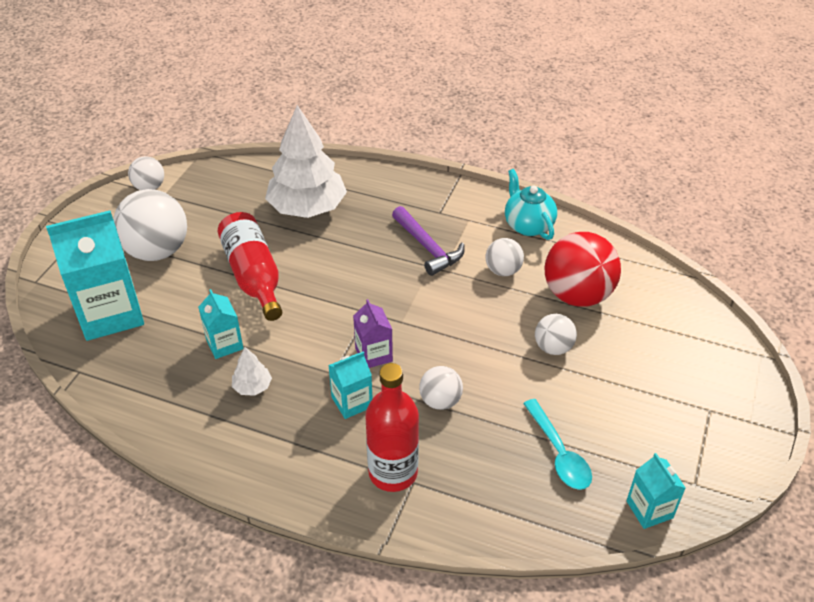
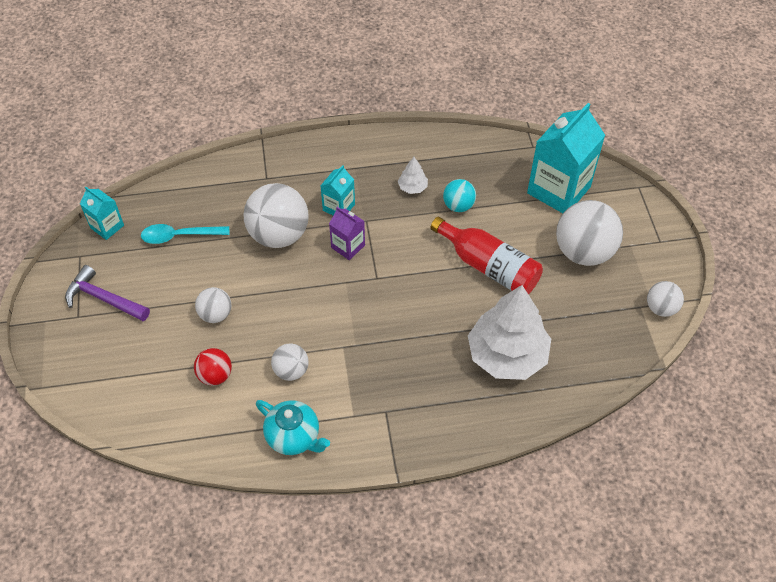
camera: 150 degrees right, 10 degrees up
(224, 344) = (458, 206): turquoise carton -> turquoise ball
(393, 472) = (282, 178): red bottle -> none
(427, 247) = (371, 364): purple hammer -> purple hammer (104, 299)
(440, 401) = (279, 235): white ball -> white ball, size x1.89
(559, 453) = (179, 236): turquoise spoon -> turquoise spoon turned 45 degrees counterclockwise
(577, 295) = (215, 375): red ball -> red ball, size x0.53

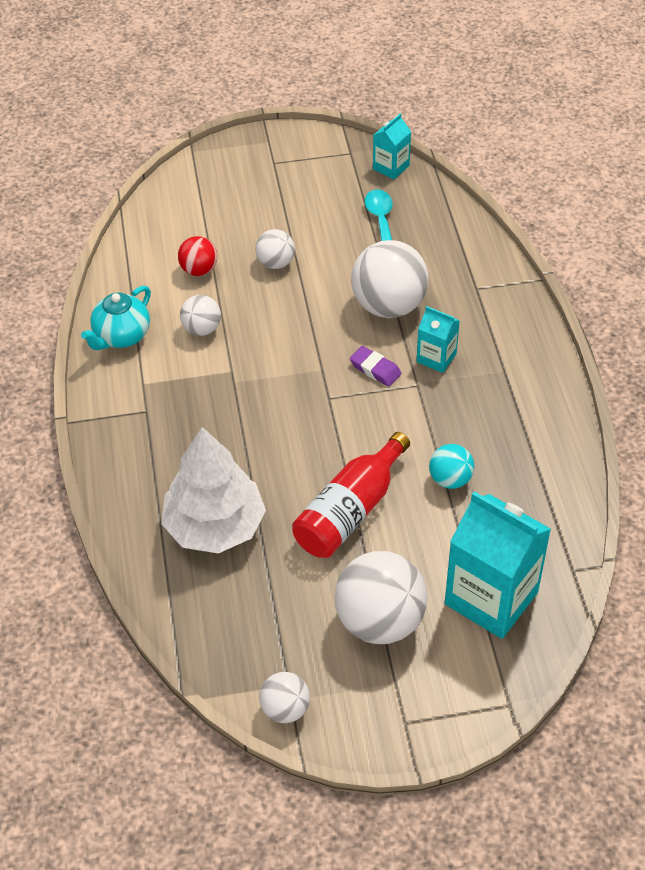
camera: 90 degrees right, 5 degrees down
(104, 299) = (295, 178): purple hammer -> none
(348, 246) = (375, 369): purple carton -> purple eraser
(412, 187) = (477, 430): white tree -> none

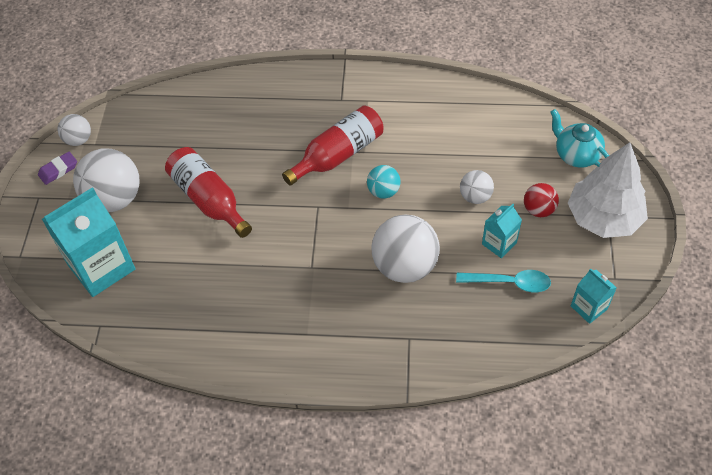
camera: 105 degrees right, 5 degrees up
(121, 336) = (417, 93): turquoise teapot -> turquoise teapot (576, 155)
(199, 270) = (478, 146): red ball -> red ball (538, 210)
(202, 329) = (412, 140): white ball -> none
(215, 526) = (227, 124): white tree -> white tree (603, 218)
(242, 395) = (338, 155): none -> red bottle
(375, 369) = (337, 242): purple eraser -> purple eraser (58, 170)
(436, 358) = (336, 287): turquoise carton -> turquoise carton (499, 243)
(450, 479) = (211, 267): turquoise ball -> turquoise ball (383, 191)

